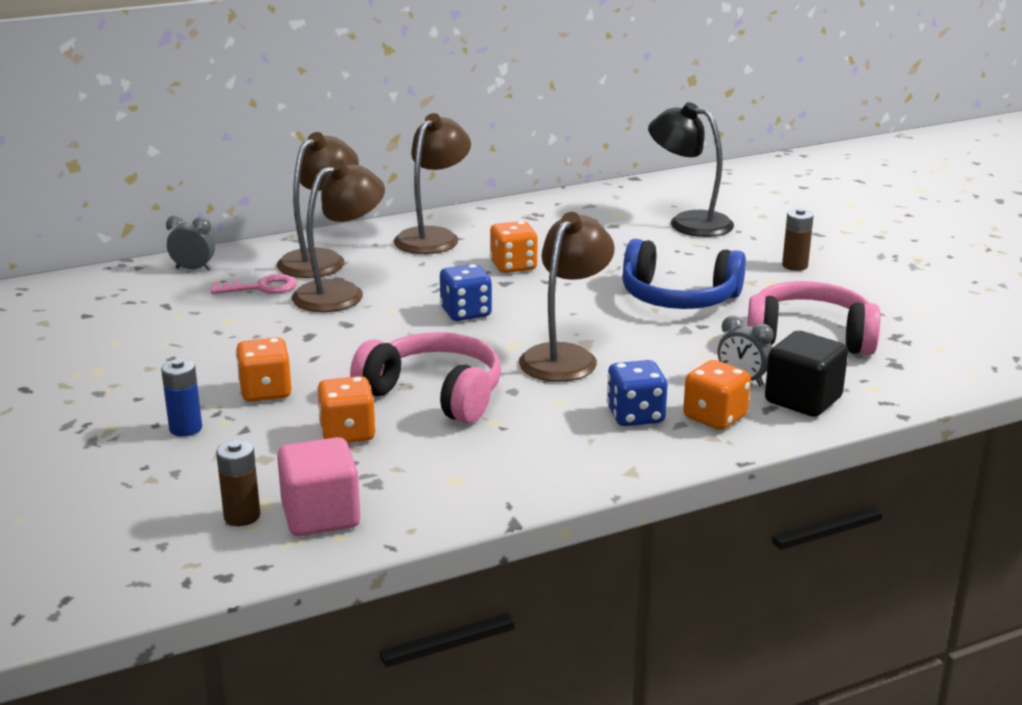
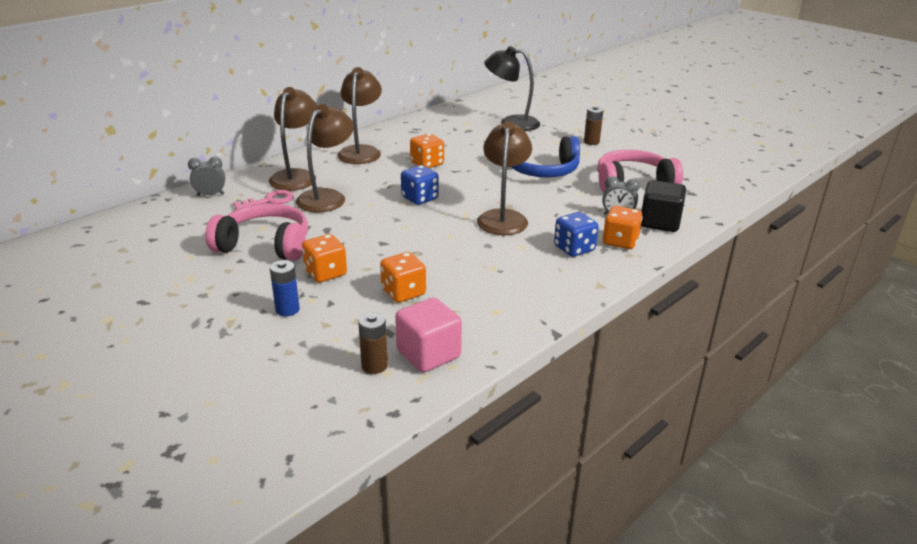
camera: 20 degrees left, 5 degrees up
(434, 394) = (440, 256): pink headphones -> pink headphones (265, 245)

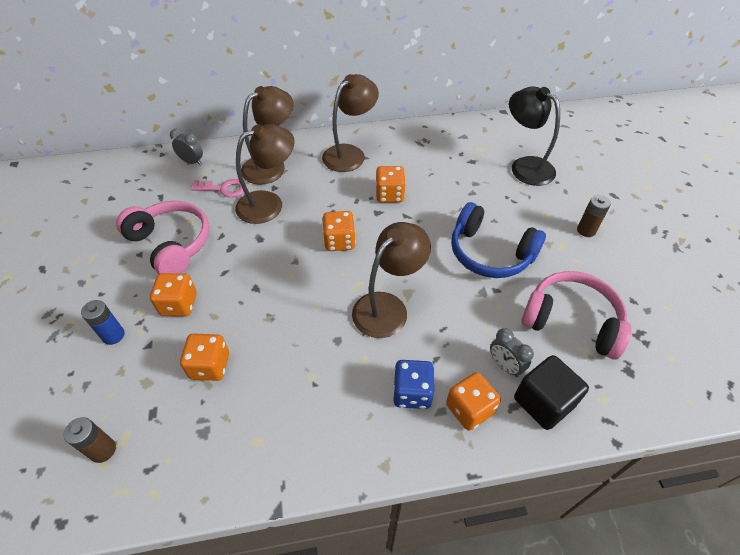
camera: 35 degrees right, 20 degrees up
(420, 198) = (339, 241): blue dice -> orange dice
(428, 354) = (152, 464): pink cube -> none

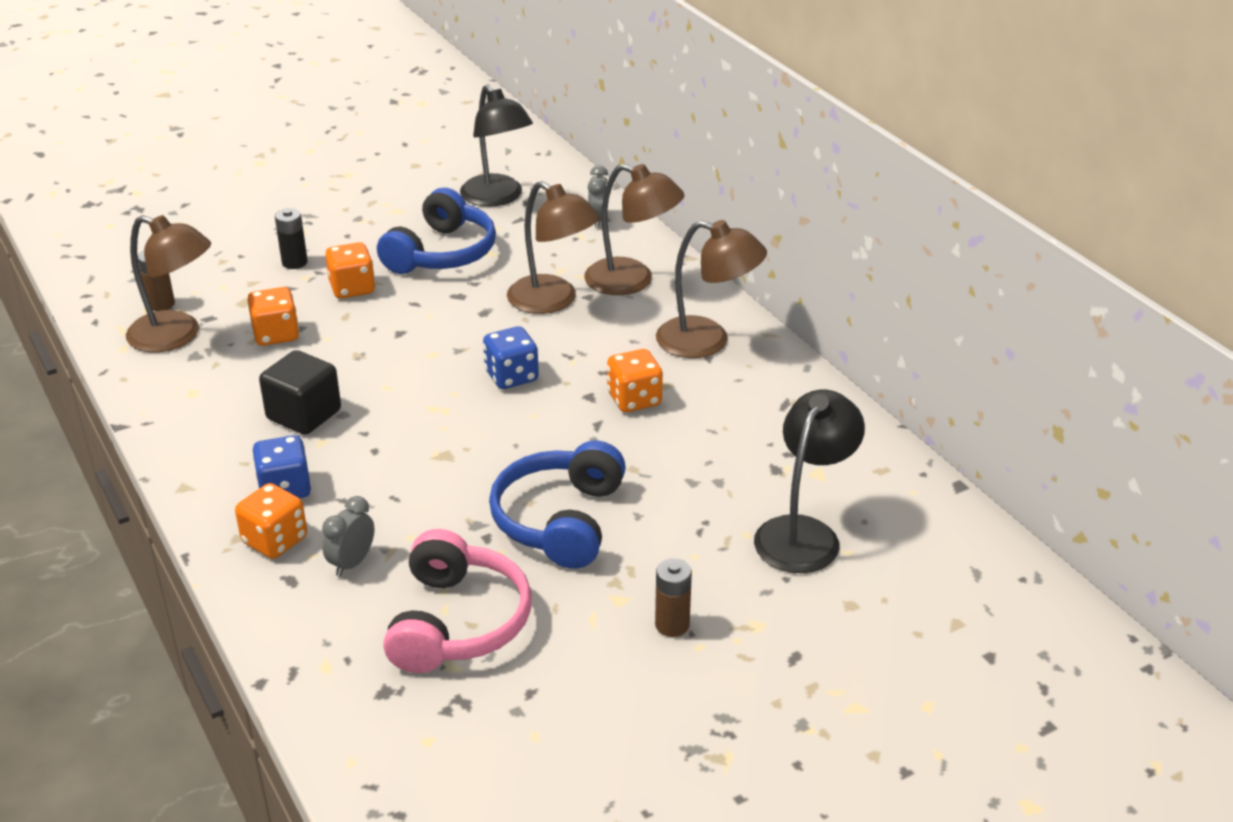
camera: 70 degrees right, 15 degrees down
(113, 335) = (294, 262): blue battery -> black battery
(123, 200) = (497, 198): none -> black lamp
(171, 244) = (441, 253): pink headphones -> blue headphones
(223, 189) = (561, 259): pink key -> none
(339, 241) = (511, 376): orange dice -> blue dice
(387, 307) = (412, 442): brown lamp -> brown lamp (176, 336)
(543, 402) = (304, 606): black cube -> black cube (304, 415)

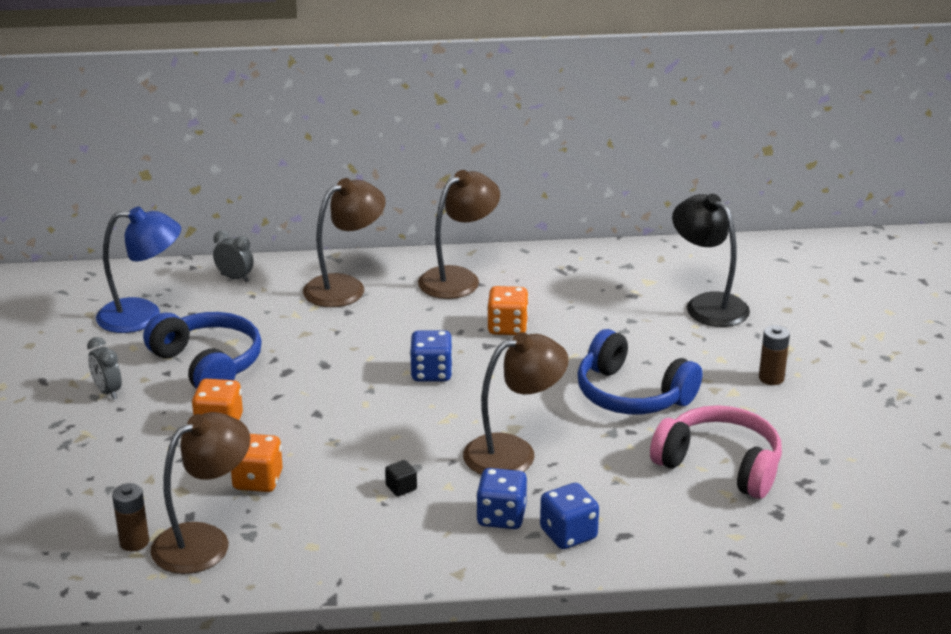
camera: 65 degrees left, 5 degrees down
(275, 540) = (568, 534): orange dice -> blue dice
(294, 262) = (139, 447): black battery -> none
(304, 415) = (401, 487): black cube -> black cube, size x0.45
(352, 563) = (622, 500): grey clock -> grey clock (107, 391)
(497, 198) = (143, 316): black lamp -> blue lamp
(553, 301) = (340, 329): brown lamp -> brown lamp (513, 452)

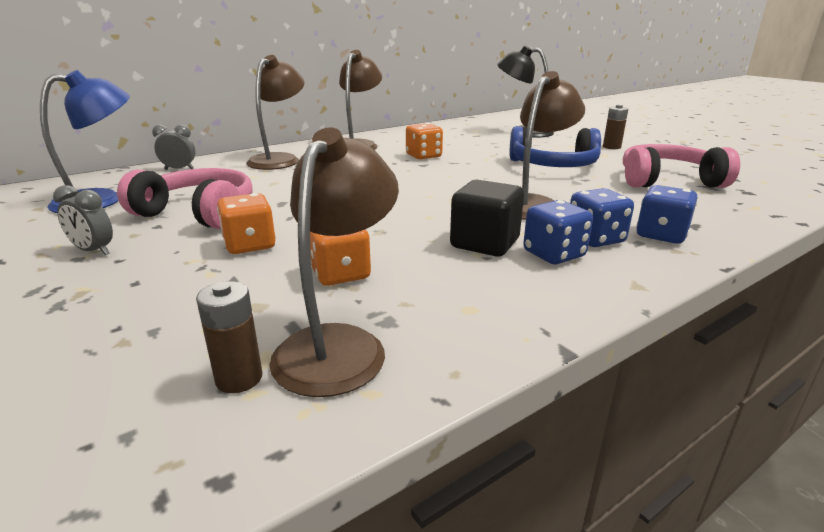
camera: 30 degrees left, 5 degrees down
(208, 364) = (198, 213): blue headphones -> pink headphones
(401, 487) = (485, 243): black cube -> black cube, size x2.22
(431, 373) = (404, 182): blue dice -> blue dice (554, 254)

